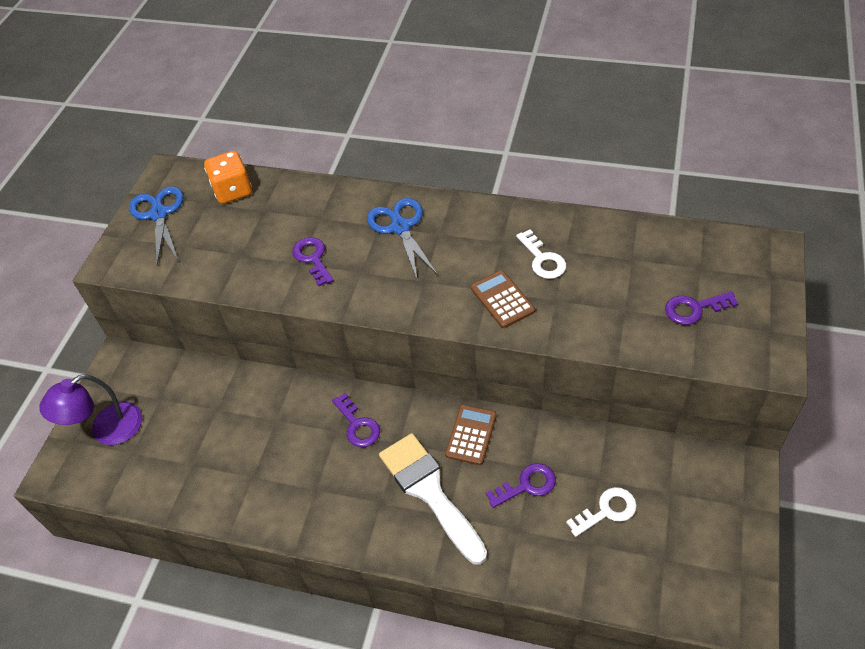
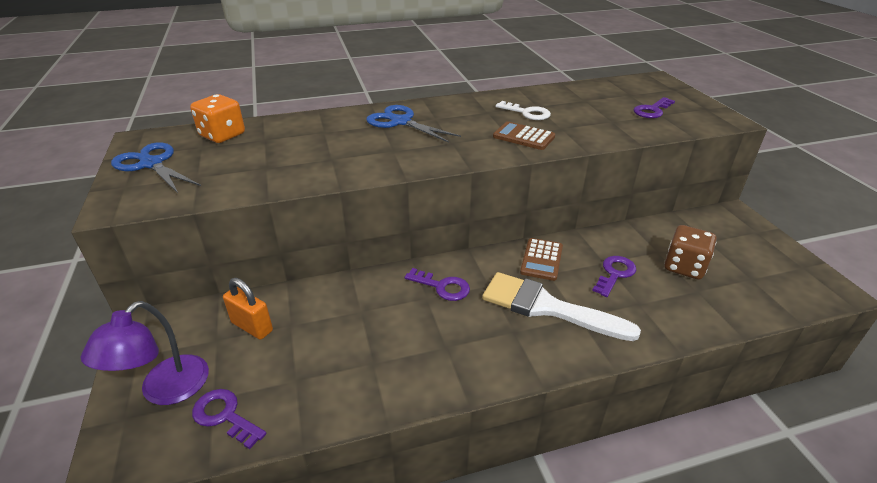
camera: 35 degrees left, 15 degrees down
(189, 397) = (252, 327): none -> orange padlock
(312, 258) = (341, 153): purple key -> purple key (225, 416)
(471, 435) = (541, 259): brown calculator -> brown calculator turned 150 degrees counterclockwise
(607, 511) = (684, 267): white key -> brown dice

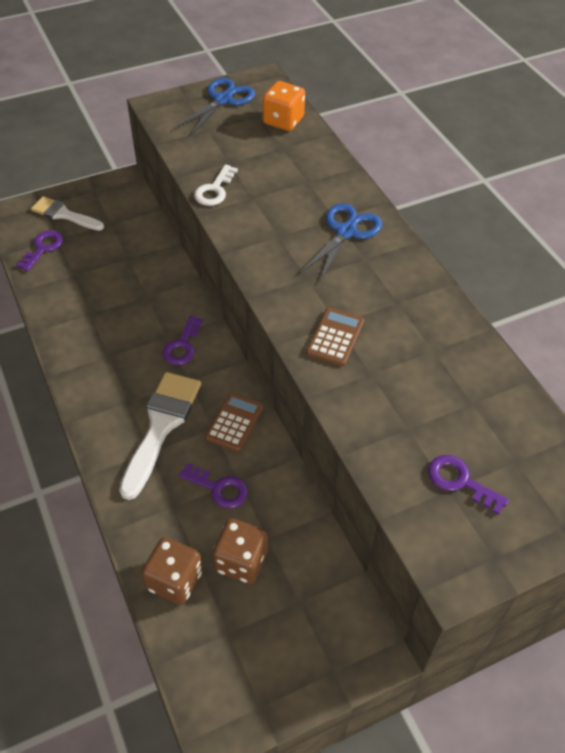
camera: 80 degrees right, 15 degrees up
(165, 390) = (64, 214): purple lamp -> white brush
(252, 327) = (124, 237): orange padlock -> none
(527, 113) = (406, 340): white key -> white key (215, 190)
(541, 259) = (234, 422): brown calculator -> brown calculator turned 105 degrees clockwise
(717, 306) = (174, 580): none -> brown dice

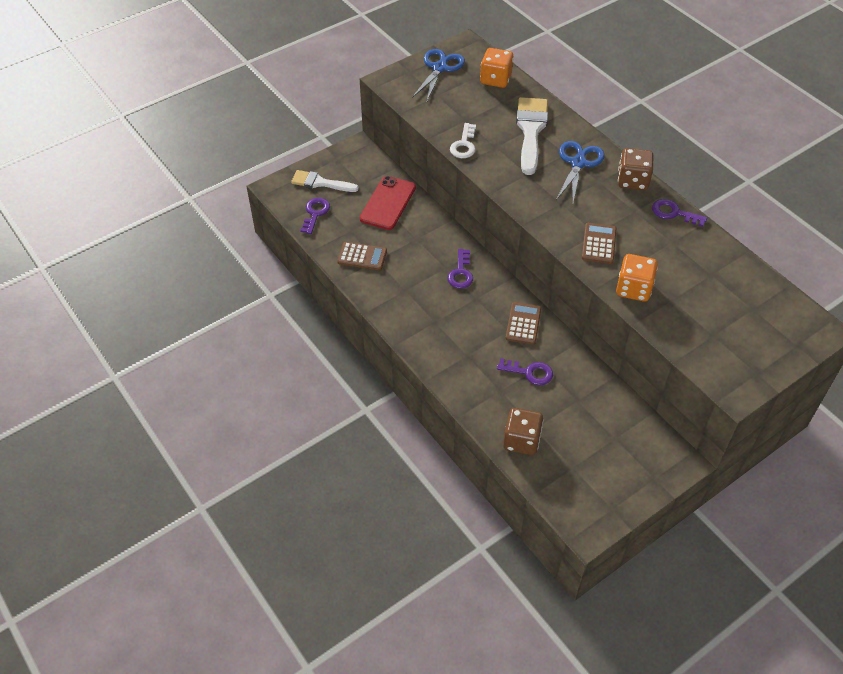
camera: 10 degrees left, 0 degrees up
(74, 307) = (362, 257): none -> brown calculator
(130, 249) = (388, 203): none -> red phone
(161, 426) = (468, 335): white brush -> white brush (531, 131)
(241, 561) = (564, 419): brown dice -> brown dice (632, 181)
(360, 405) = (633, 289): none -> orange dice
(460, 481) = (720, 328): purple key -> purple key (674, 213)

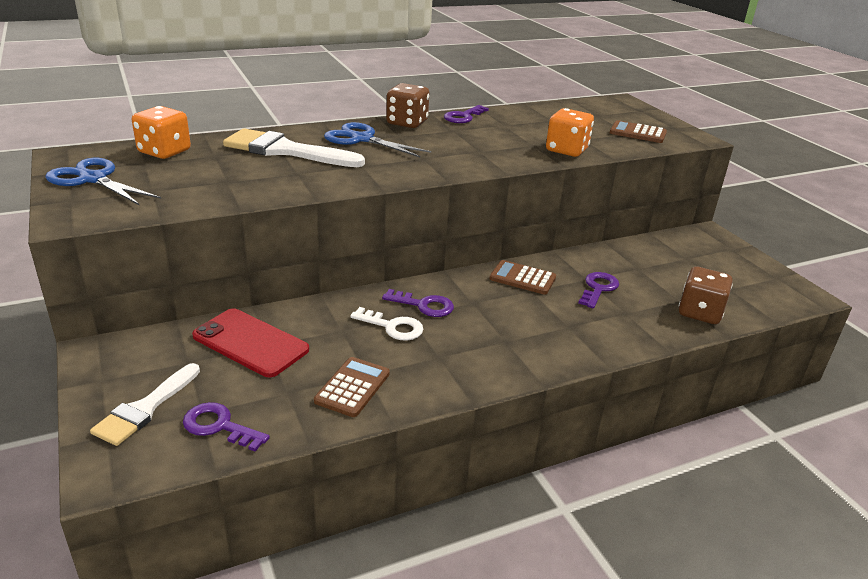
camera: 80 degrees left, 20 degrees down
(464, 145) = (276, 190): white key -> white key (393, 327)
(599, 244) = (496, 152): brown calculator -> brown calculator (637, 133)

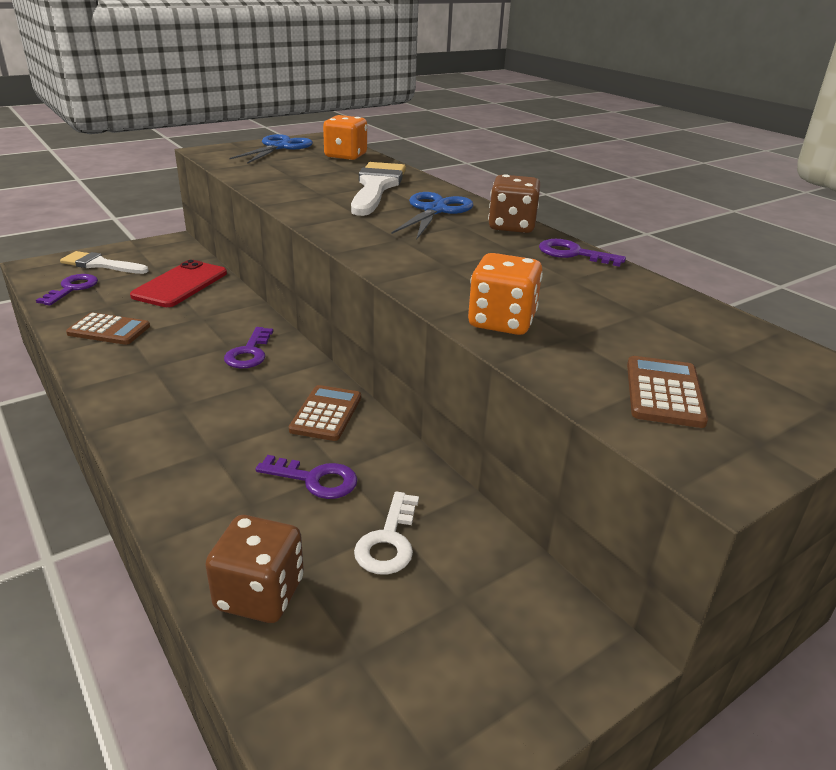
camera: 80 degrees right, 0 degrees up
(393, 327) = (206, 340): white key -> white key (389, 541)

